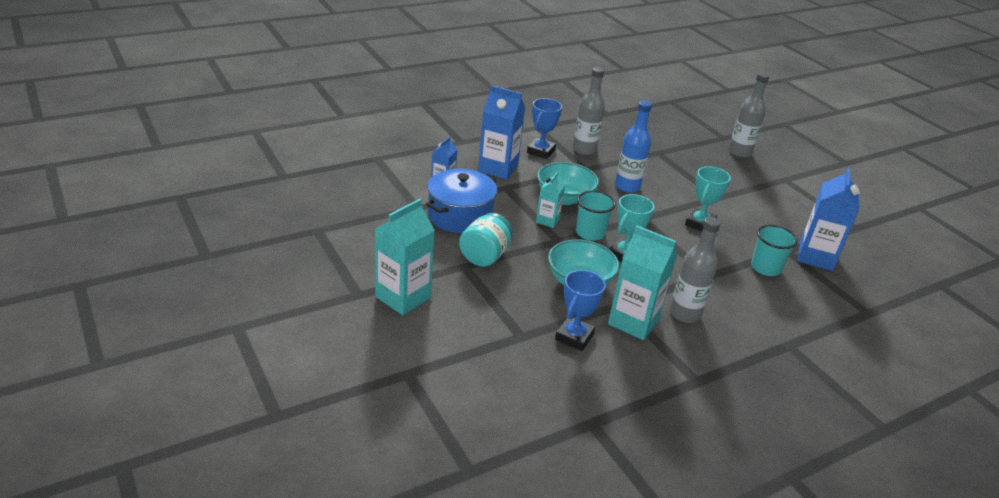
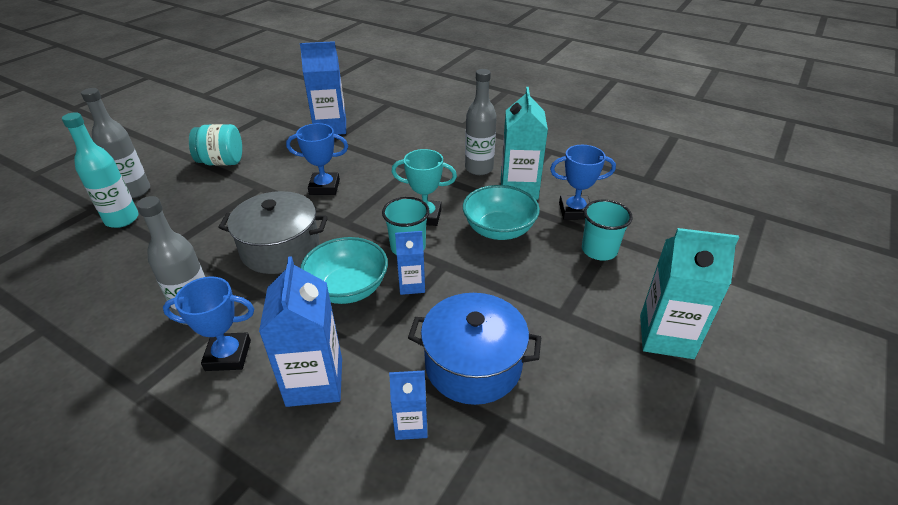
camera: 115 degrees left, 5 degrees up
(485, 256) = (529, 306): turquoise jar -> turquoise jar (222, 162)
(547, 220) = (411, 285): turquoise carton -> blue carton
(627, 186) = (280, 248): blue bottle -> grey pot
(700, 223) = (324, 187): turquoise trophy -> blue trophy
(703, 144) = (122, 219): none -> turquoise bottle
(765, 268) = (371, 145): turquoise cup -> turquoise cup (599, 250)

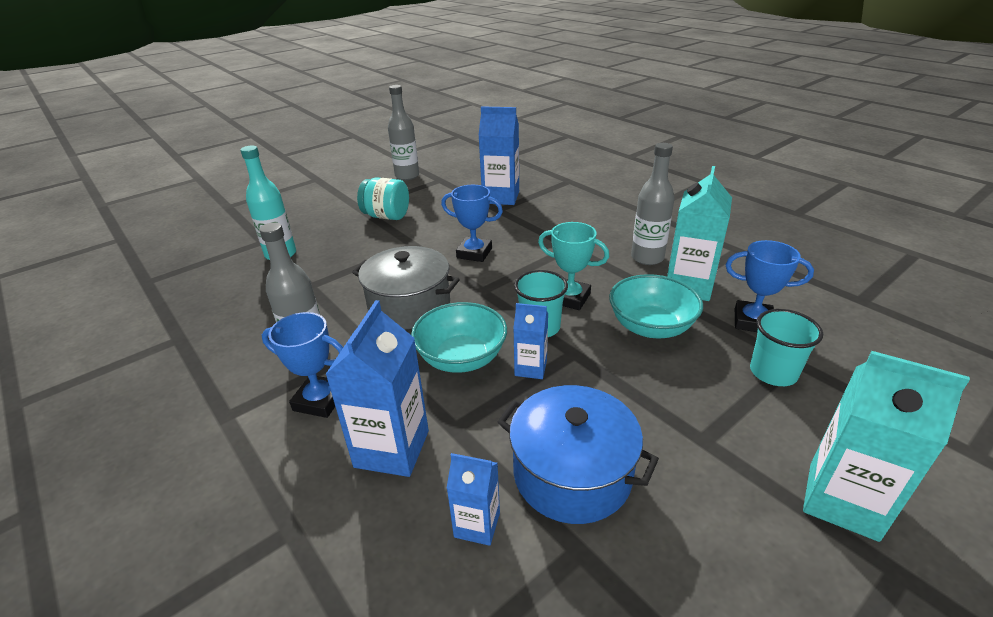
camera: 20 degrees right, 5 degrees down
(135, 191) = (302, 231): grey bottle -> grey bottle (407, 176)

